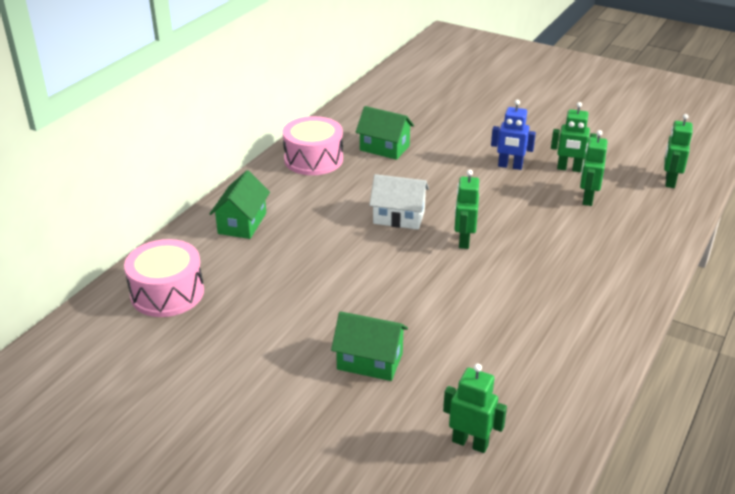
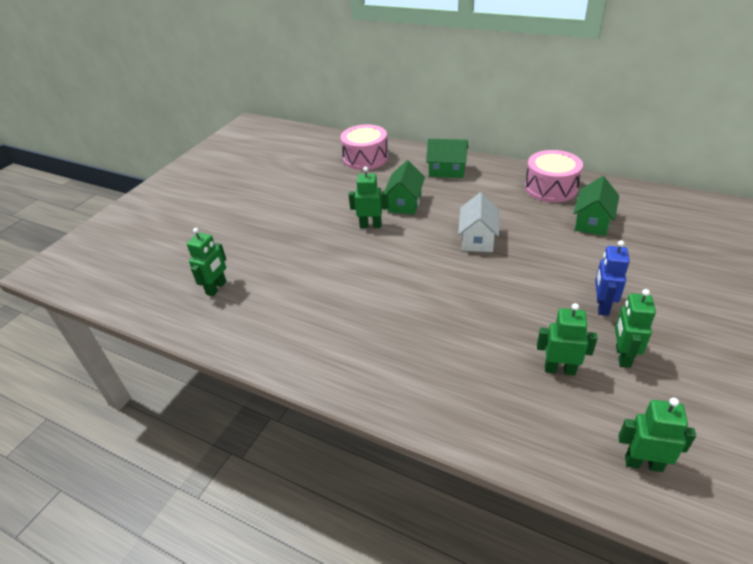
camera: 90 degrees right, 5 degrees up
(370, 361) = (299, 240): green house -> green house (404, 203)
(464, 241) = (451, 277): green robot -> green robot (370, 225)

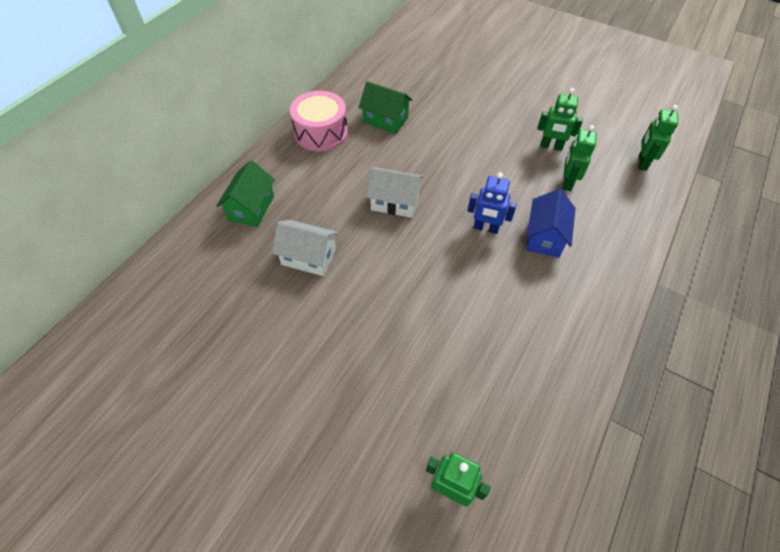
camera: 90 degrees left, 15 degrees up
(365, 158) = (176, 293): pink drum -> none
(370, 225) = (347, 296): green robot -> none
(404, 203) = (308, 257): green house -> white house
(462, 345) = (545, 237): none -> blue house
(602, 306) = (498, 143): blue robot -> blue robot (485, 228)

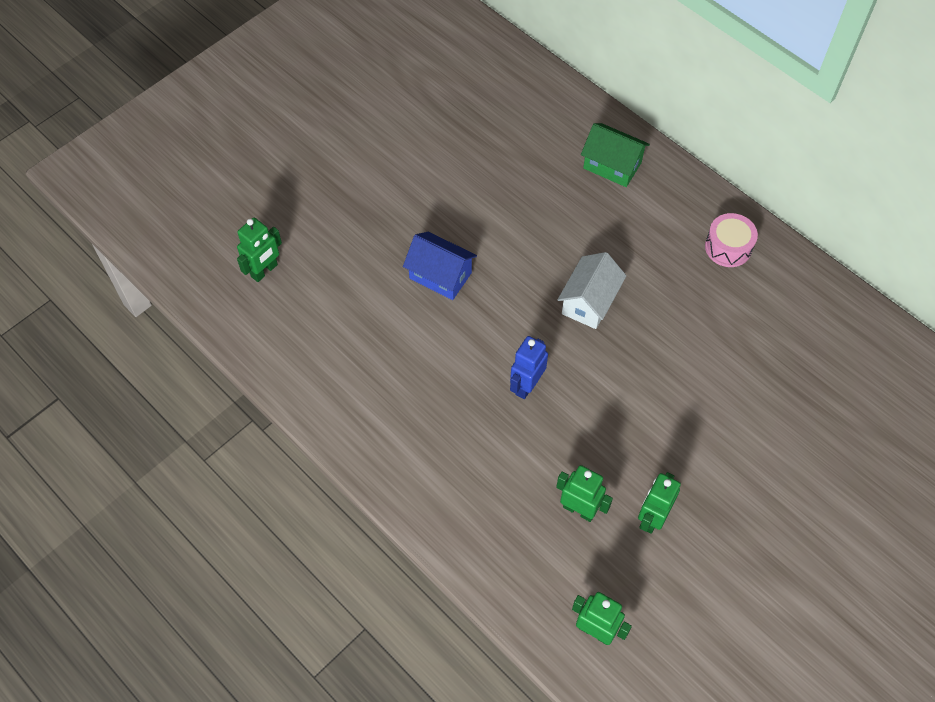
camera: 105 degrees right, 5 degrees up
(308, 257) = (530, 207): white house -> none
(321, 133) = (728, 247): pink drum -> pink drum, size x0.66
(385, 120) = (742, 324): green house -> none
(545, 237) = (497, 445): blue house -> blue house (440, 276)

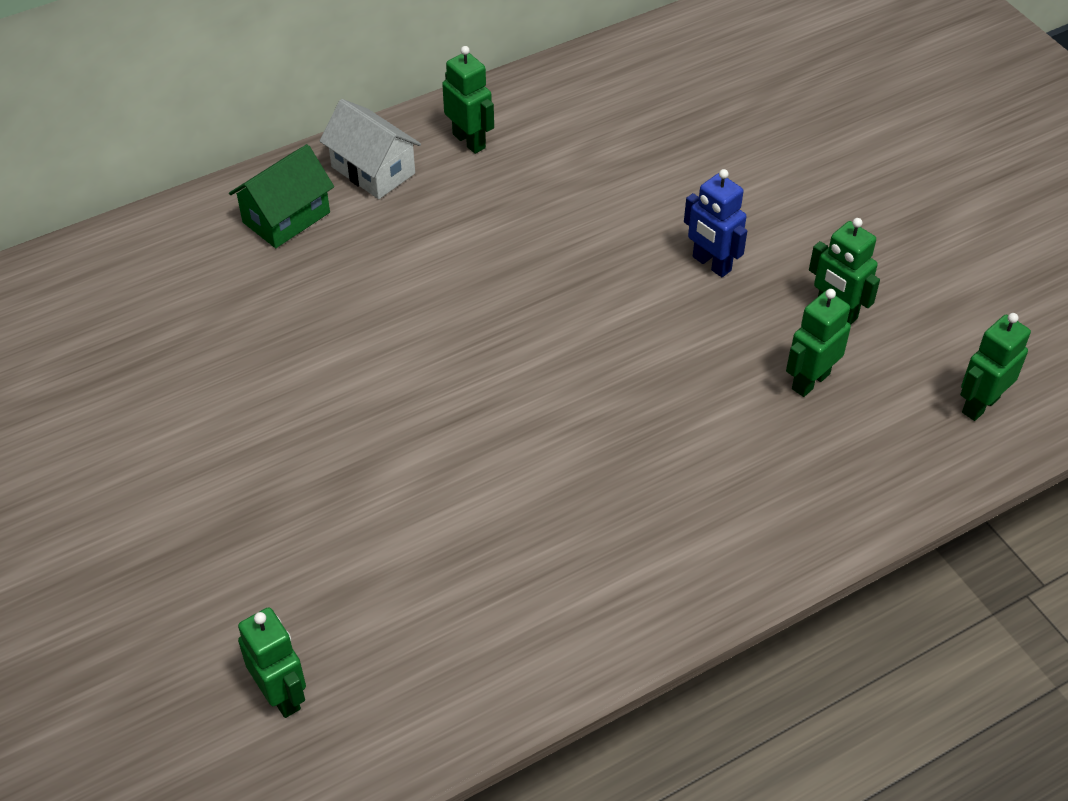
camera: 75 degrees left, 10 degrees down
(440, 276) = (390, 453): blue house -> none
(526, 385) = (609, 393): blue robot -> blue robot (711, 264)
(589, 302) = (500, 295): white house -> white house (373, 170)
(728, 247) = (469, 141): pink drum -> green robot

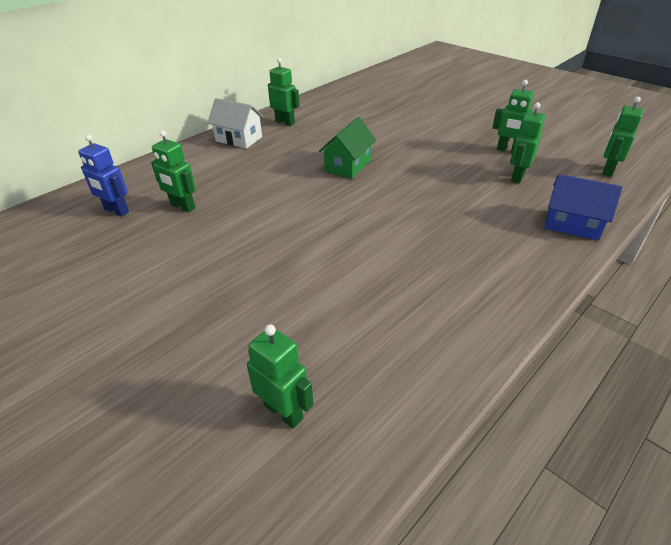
camera: 15 degrees left, 10 degrees down
(240, 318) = (182, 207): none -> green robot
(286, 217) = (196, 162): green house -> green house (348, 166)
(711, 264) = (434, 144): blue robot -> blue robot (116, 211)
(830, 506) = (572, 224): none -> blue house

